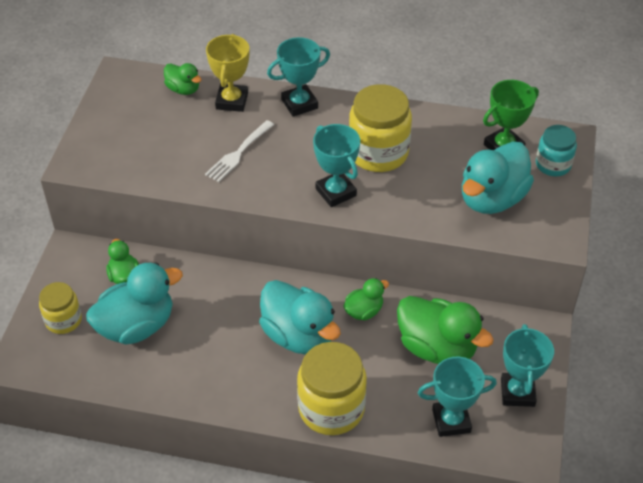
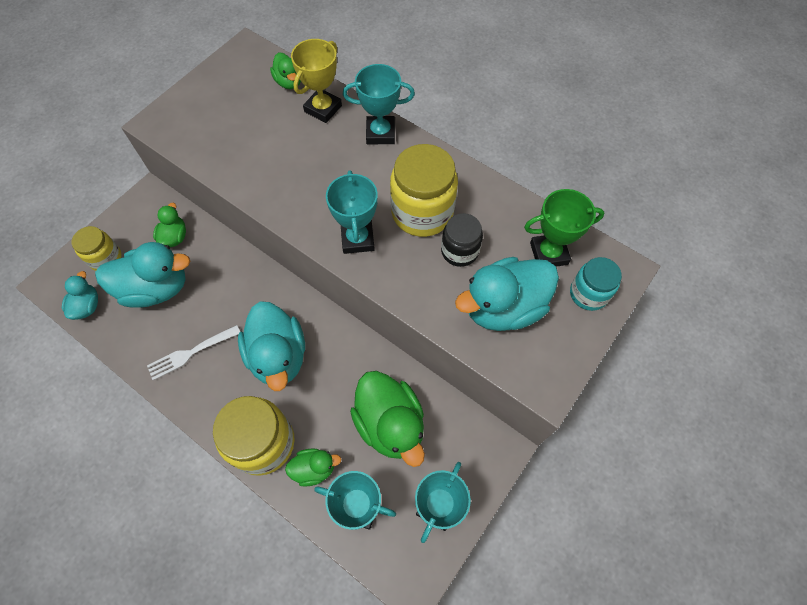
camera: 25 degrees right, 15 degrees up
(74, 368) = (87, 306): none -> turquoise duck
(238, 153) = (296, 164): white fork -> white fork (191, 353)
(364, 311) = (347, 356): green duck -> green duck (314, 468)
(429, 171) = (459, 251): none -> black jar

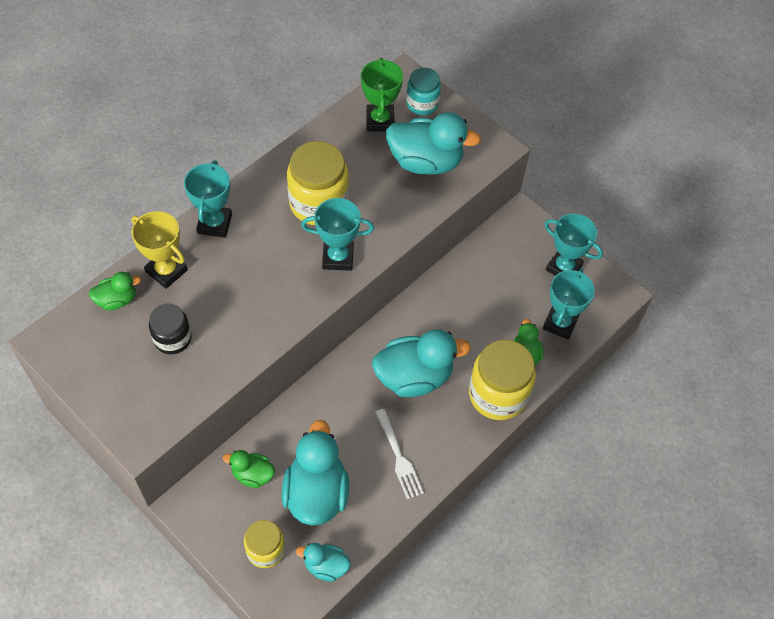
camera: 85 degrees left, 5 degrees down
(390, 424) = (491, 292): green duck -> none
(459, 251) = (366, 182): black jar -> black jar (173, 339)
(503, 307) = (426, 162): turquoise duck -> turquoise duck turned 60 degrees counterclockwise

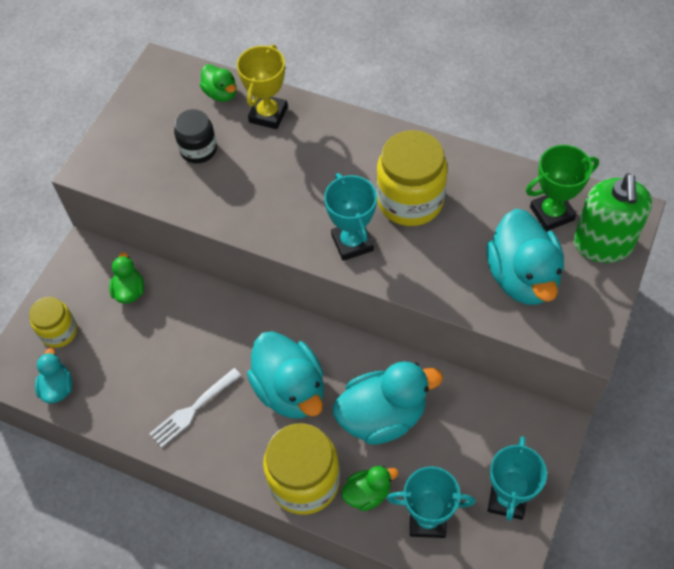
camera: 75 degrees right, 0 degrees up
(215, 224) = (339, 128): turquoise trophy -> none
(316, 493) = (129, 350): turquoise duck -> turquoise duck (382, 416)
(422, 104) = (603, 244): turquoise jar -> green soap dispenser

